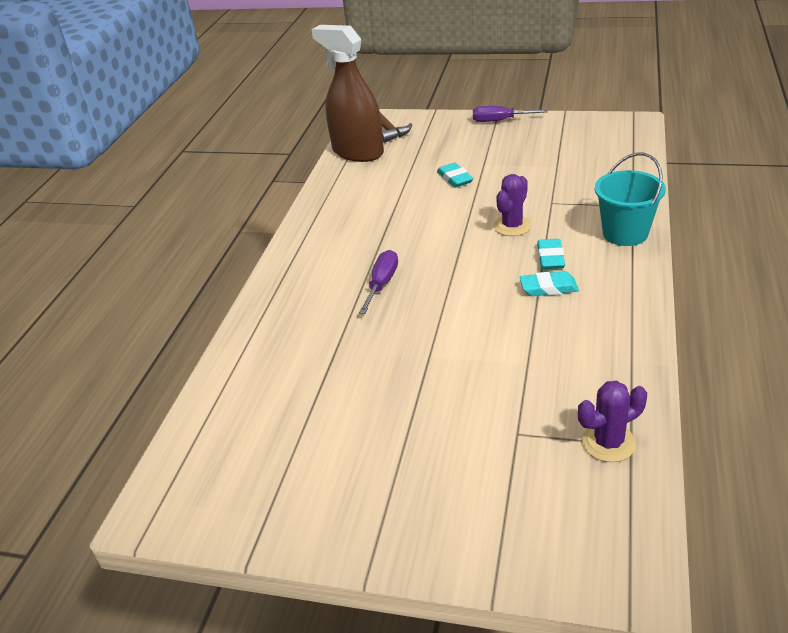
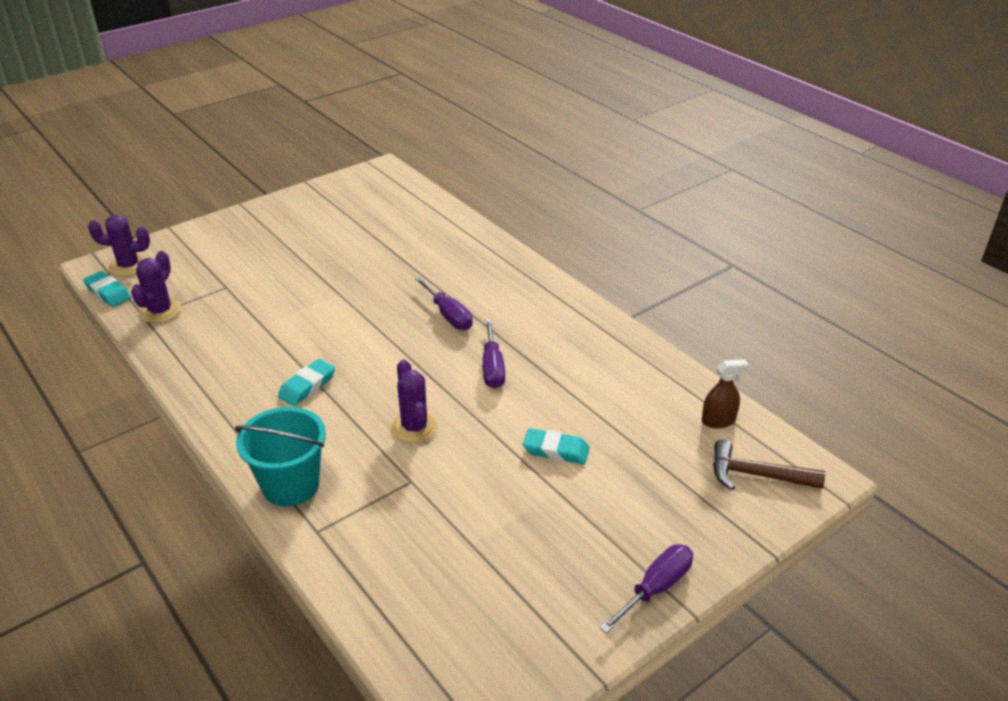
camera: 125 degrees right, 0 degrees up
(357, 152) = (718, 421): brown spray bottle -> brown spray bottle, size x0.41
(415, 233) = (492, 367): none -> purple screwdriver
(550, 258) = (337, 414): turquoise eraser -> turquoise eraser (108, 292)
(597, 550) = (129, 266): none -> purple cactus

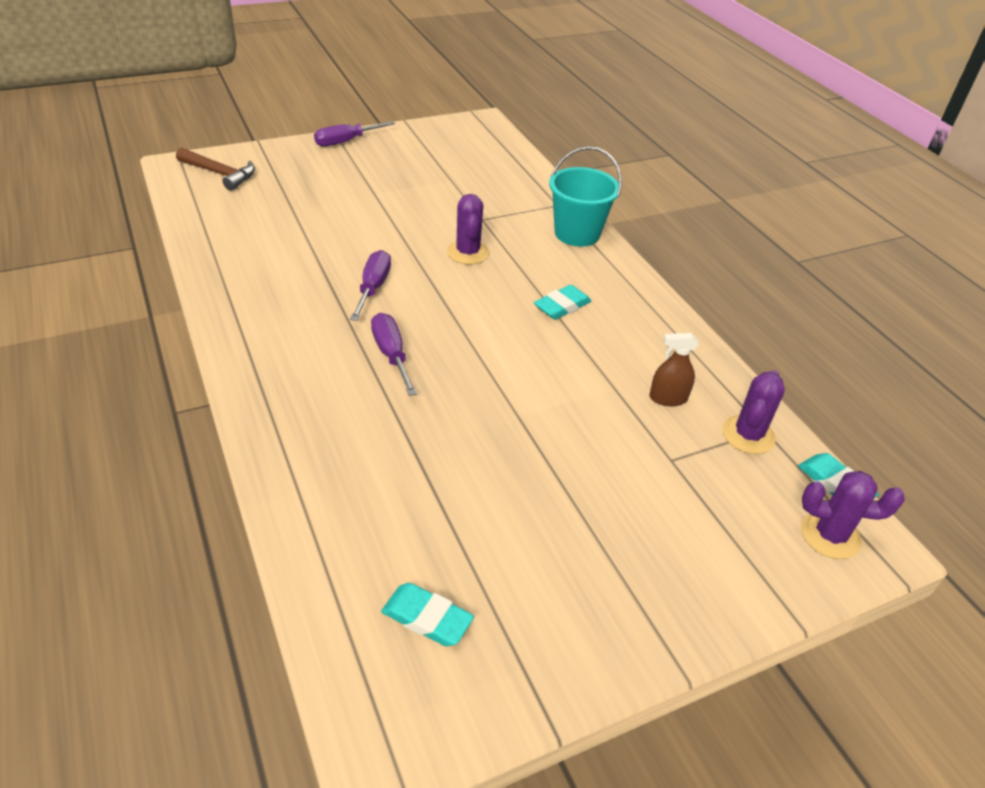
camera: 170 degrees left, 5 degrees up
(556, 450) = (358, 215): turquoise eraser -> turquoise eraser (427, 618)
(718, 421) = (208, 208): brown spray bottle -> brown spray bottle (668, 398)

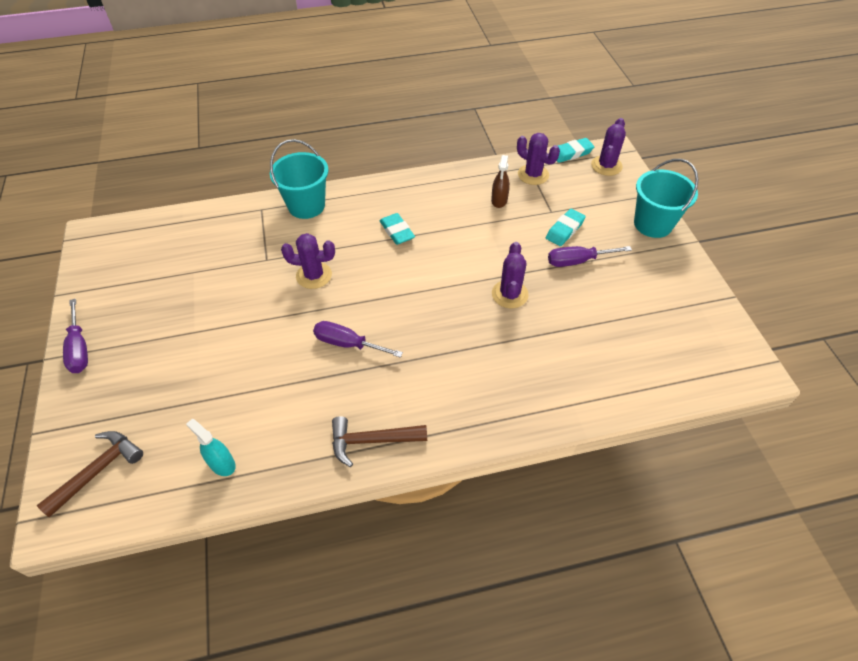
camera: 75 degrees left, 10 degrees up
(222, 232) = (222, 464): none -> turquoise spray bottle
(245, 318) = (371, 441): none -> brown hammer
(391, 354) = (436, 338): purple screwdriver -> purple screwdriver (577, 261)
(427, 618) = (671, 342): turquoise eraser -> turquoise eraser (564, 230)
(481, 418) = (509, 294): none -> purple cactus
(704, 604) = (653, 224): none -> turquoise bucket

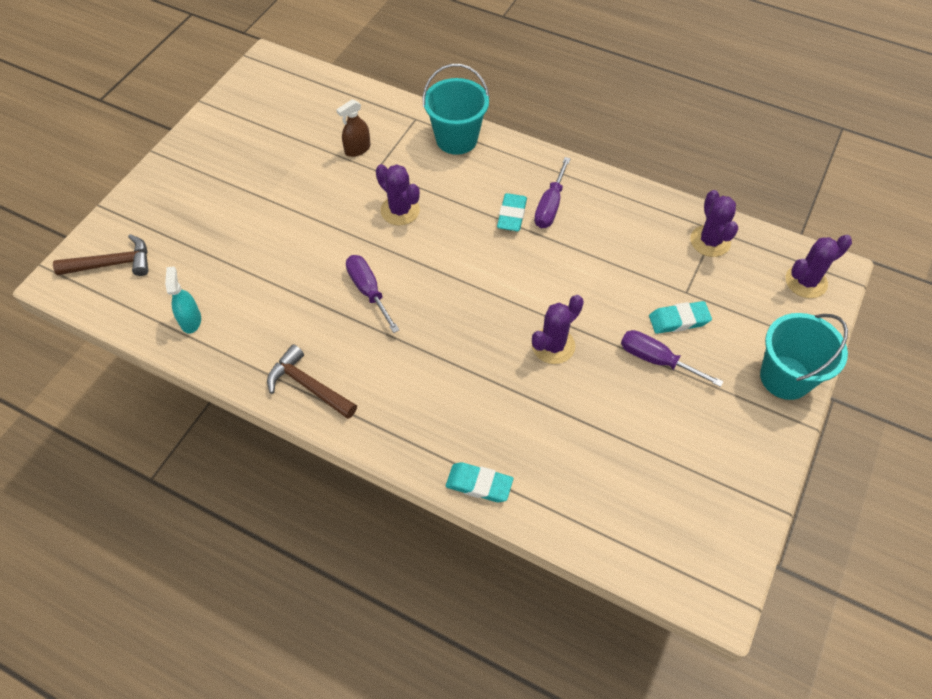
camera: 40 degrees right, 5 degrees up
(79, 348) = (178, 157): purple screwdriver -> purple screwdriver (550, 206)
(499, 200) = (644, 246): brown spray bottle -> brown spray bottle (357, 149)
(571, 153) = (781, 243): turquoise eraser -> turquoise eraser (479, 484)

